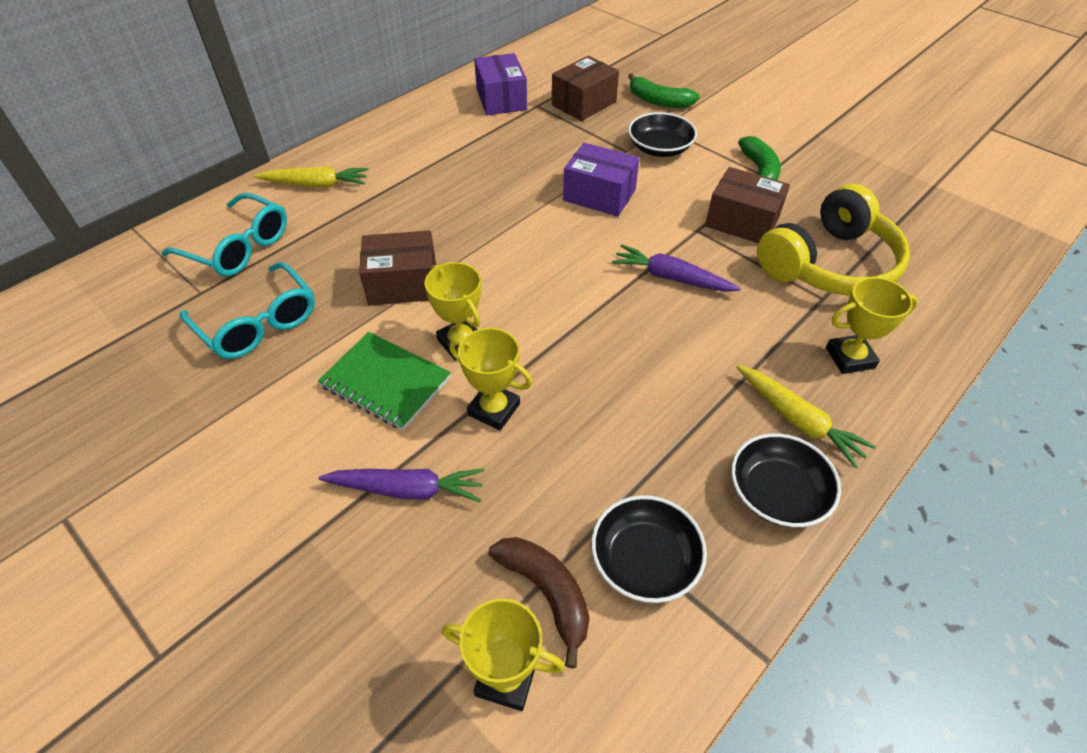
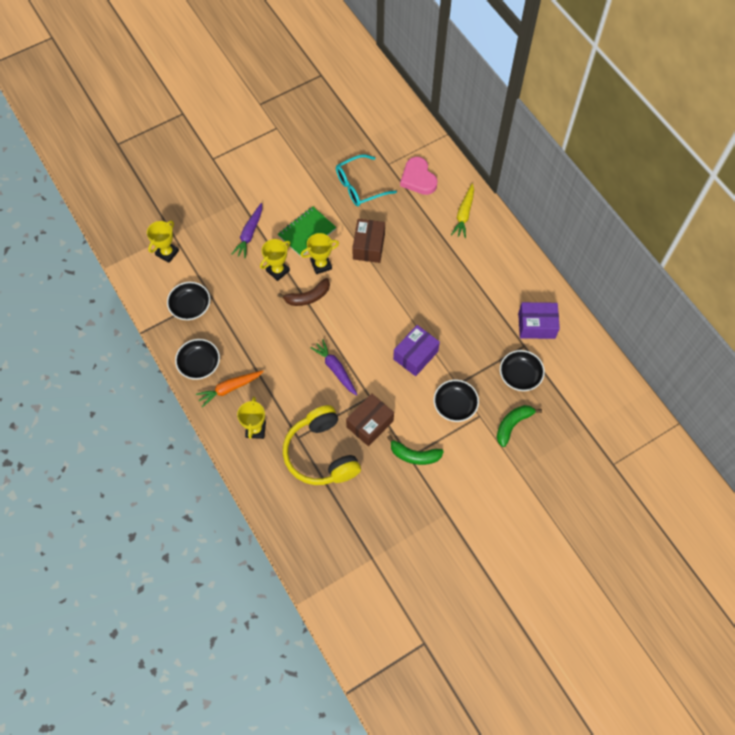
camera: 105 degrees right, 15 degrees up
(238, 247) = (418, 178): turquoise glasses -> pink heart
(546, 592) = (191, 271): brown banana -> brown banana (308, 297)
(584, 103) = (520, 375): brown box -> black bowl
(671, 278) = (335, 369): purple carrot -> purple carrot turned 75 degrees counterclockwise
(798, 420) = (229, 388): yellow carrot -> orange carrot

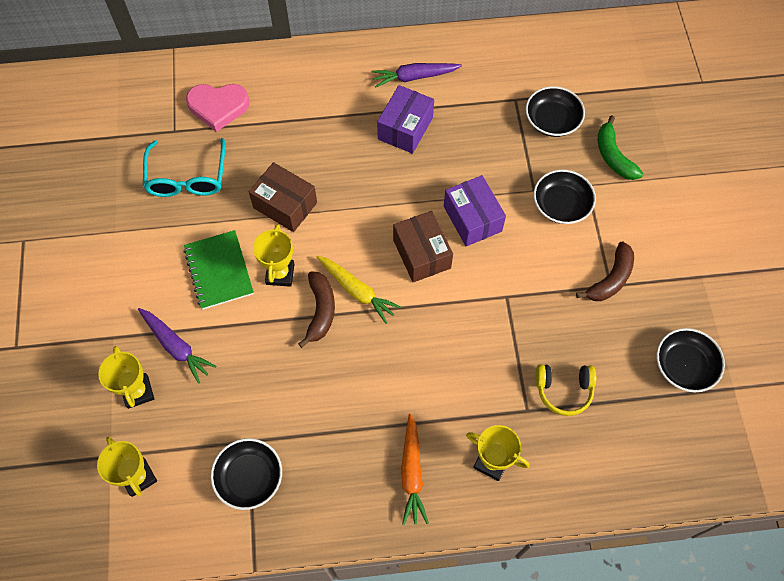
camera: 65 degrees left, 0 degrees up
(199, 364) = (351, 501): black bowl -> black bowl (684, 366)
(278, 270) = (258, 333): yellow trophy -> yellow trophy (138, 392)
(321, 454) = (563, 390): yellow headphones -> yellow headphones, size x0.53
(335, 369) = (447, 321): purple carrot -> purple carrot (414, 77)
(370, 424) = (545, 312): brown box -> brown box (421, 254)
(414, 455) = (611, 279): green banana -> brown banana
(464, 214) = (301, 81): yellow carrot -> yellow carrot (357, 291)
(536, 325) = (494, 75): purple box -> purple box (405, 128)

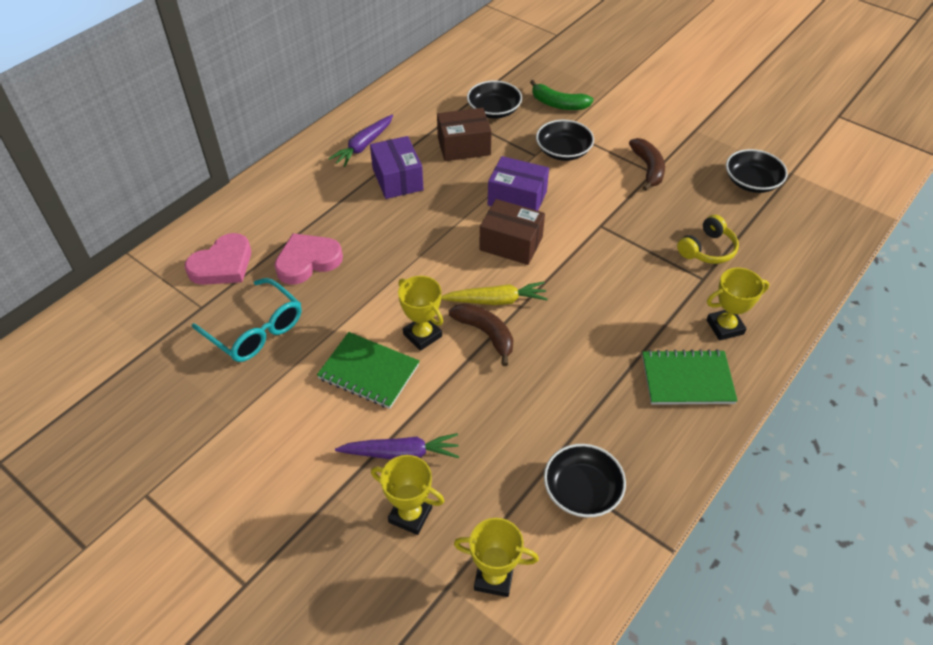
camera: 45 degrees left, 15 degrees down
(271, 149) = (307, 261): none -> pink heart
(285, 205) = (367, 288): brown box -> brown box (464, 146)
(412, 473) = (687, 379): orange carrot -> green notebook

